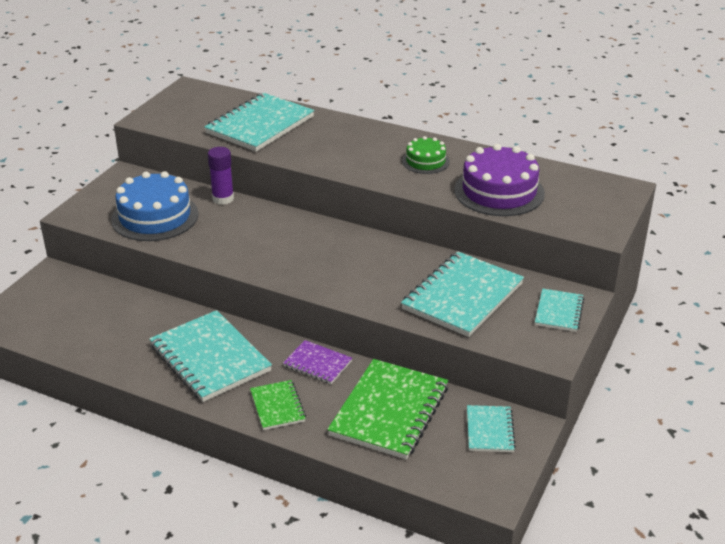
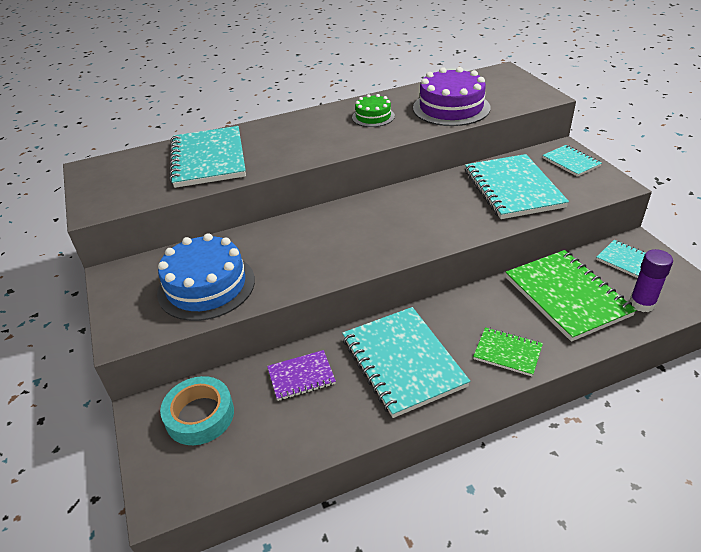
camera: 45 degrees left, 5 degrees up
(69, 297) = (200, 415): none -> turquoise tape
(209, 358) = (402, 362): turquoise notebook -> turquoise notebook turned 60 degrees clockwise
(223, 199) = (238, 237): purple glue stick -> purple glue stick (642, 303)
(317, 364) = (473, 304): purple notebook -> purple notebook (301, 377)

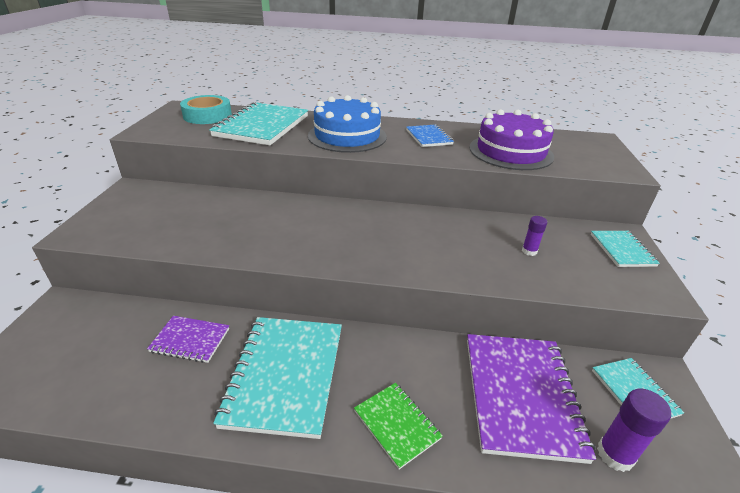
camera: 25 degrees right, 5 degrees down
(200, 415) = (85, 331): turquoise tape -> turquoise tape (207, 115)
(206, 286) = (175, 223): blue cake -> blue cake (347, 136)
(373, 117) = (429, 137): green cake -> blue notebook
(512, 189) = (529, 251): turquoise notebook -> purple glue stick
(567, 296) = (521, 395): green notebook -> purple notebook

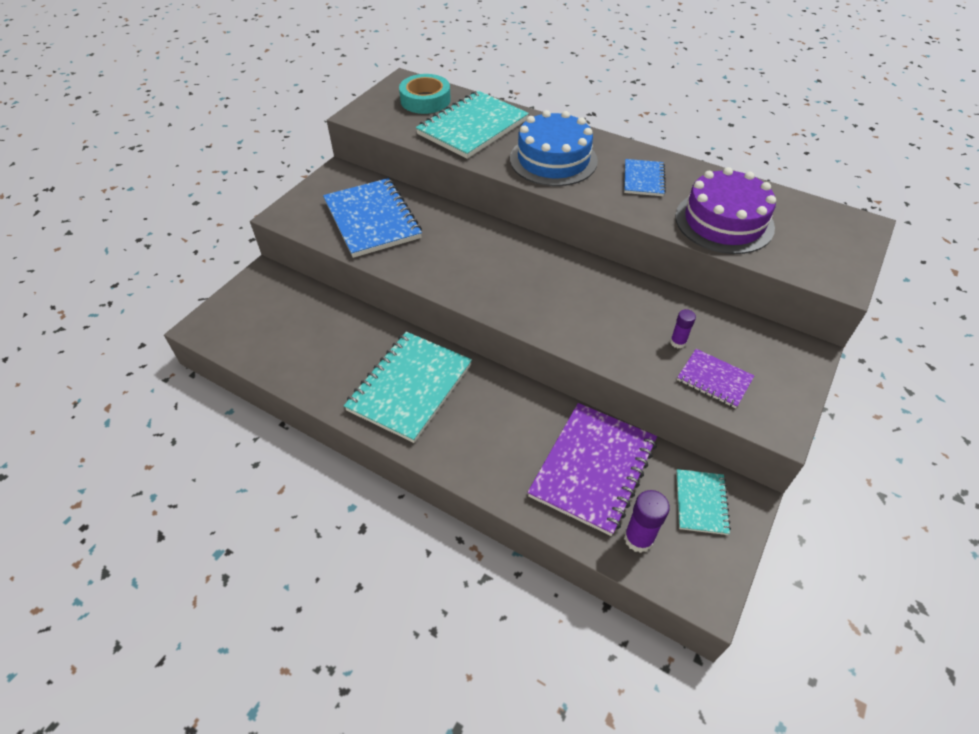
camera: 25 degrees right, 15 degrees up
(185, 218) = (372, 220): none -> blue notebook
(190, 340) = (349, 335): purple notebook -> purple notebook (714, 380)
(397, 424) = (476, 454): green notebook -> none
(622, 250) = (784, 369): turquoise notebook -> none

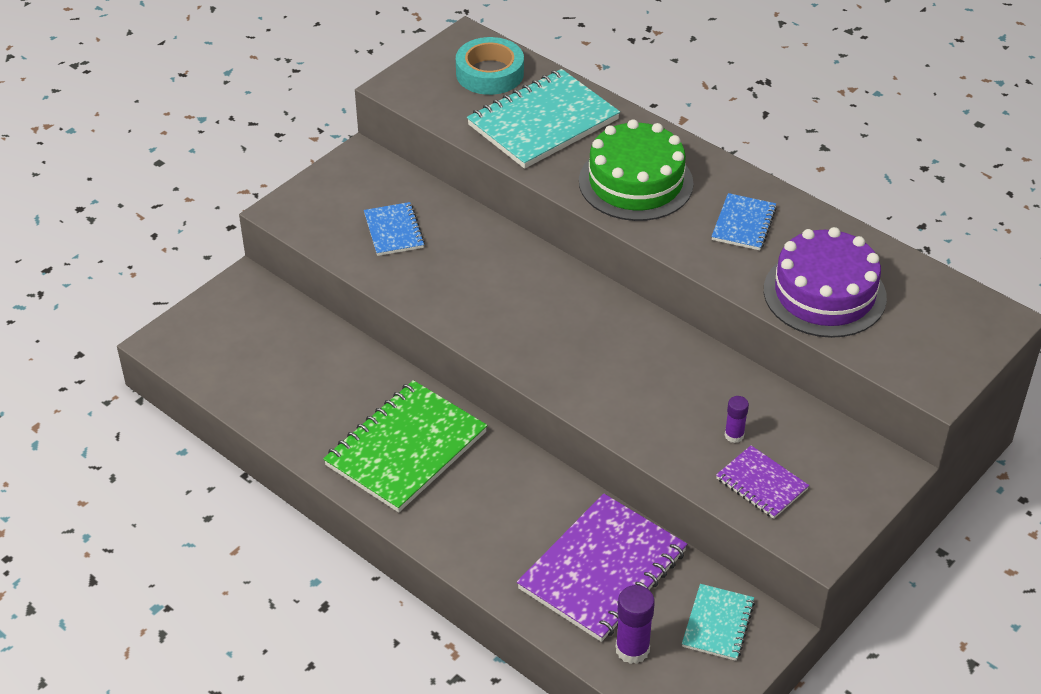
camera: 10 degrees right, 5 degrees down
(372, 220) = (394, 231): blue notebook -> blue notebook, size x0.52
(410, 387) = (406, 449): turquoise notebook -> green notebook
(553, 159) = (635, 182): blue cake -> green cake

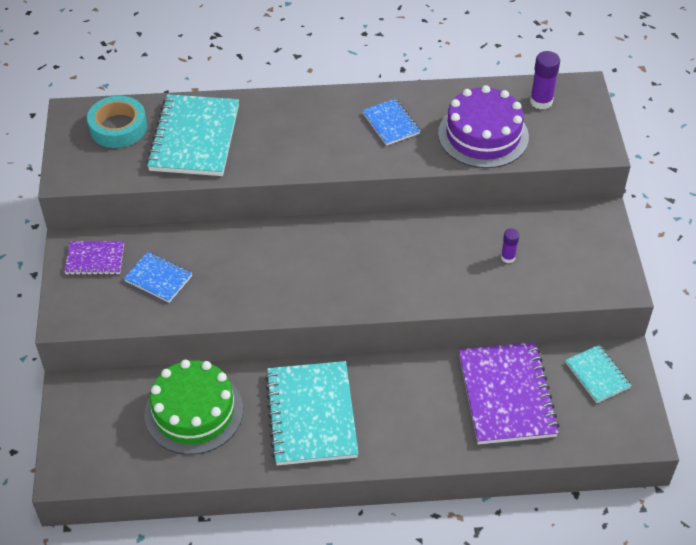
camera: 45 degrees left, 5 degrees up
(406, 449) = (311, 415): green notebook -> turquoise notebook
(632, 649) = (575, 427): purple glue stick -> purple glue stick (541, 101)
(635, 182) = (299, 139): green cake -> green cake (194, 412)
(761, 484) = (554, 274): purple notebook -> purple notebook (95, 259)

